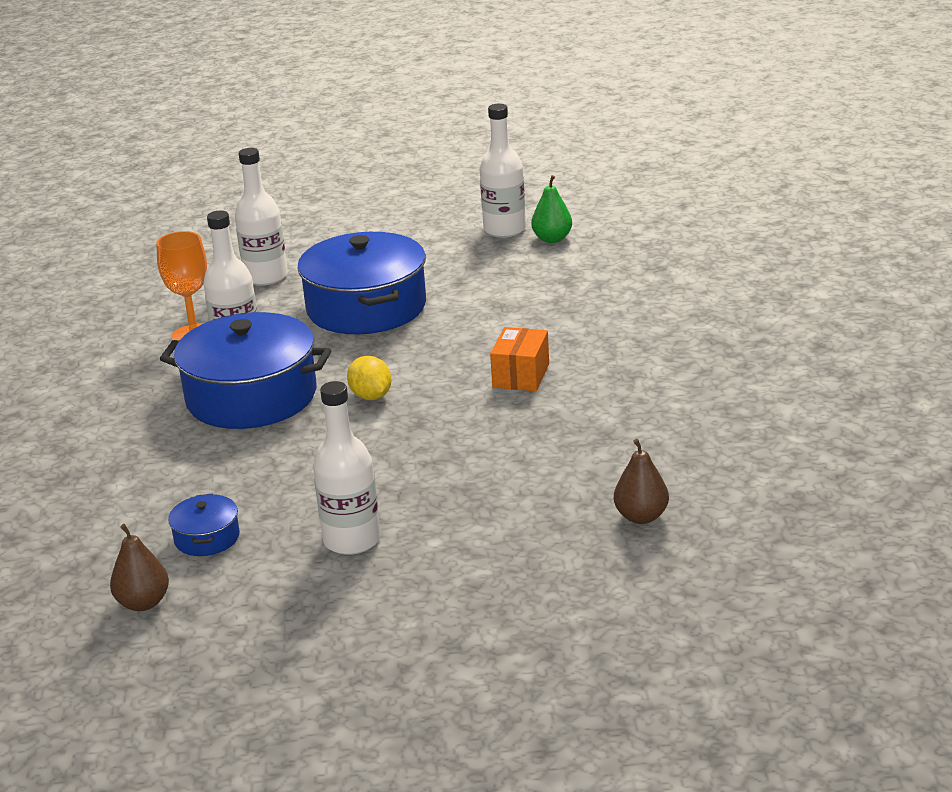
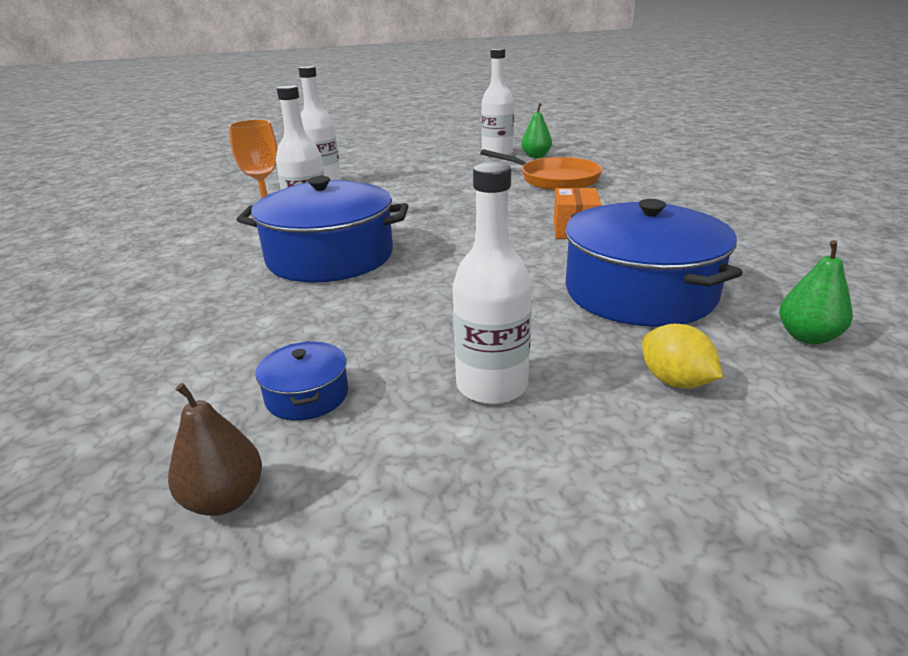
camera: 10 degrees left, 0 degrees up
(366, 307) = (413, 196): blue pot -> blue pot (639, 292)
(371, 396) = (446, 251): yellow lemon -> yellow lemon (675, 381)
(548, 289) = (554, 179): none -> orange pan
(641, 517) = (807, 337): brown pear -> green pear

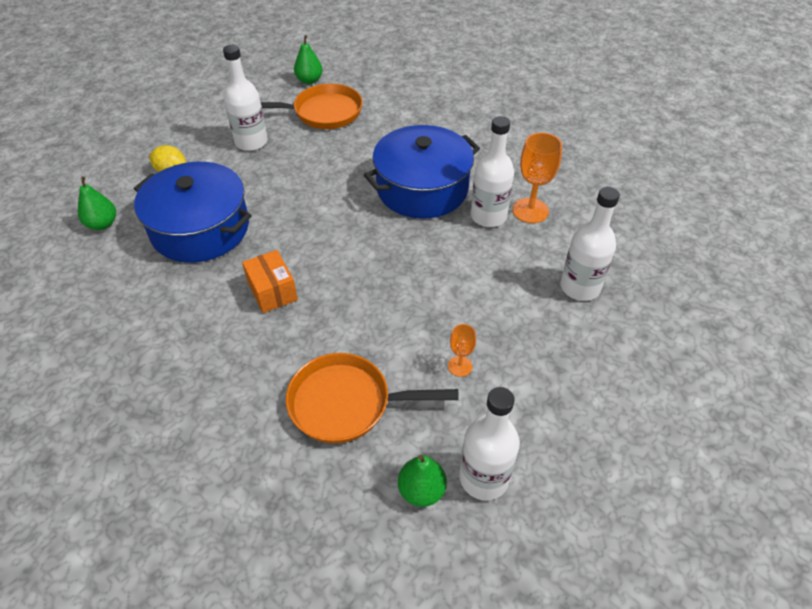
camera: 145 degrees right, 20 degrees up
(225, 499) = (309, 80): brown pear -> green pear
(307, 395) = (323, 113): blue pot -> orange pan
(460, 176) = (460, 366): none -> orange goblet

